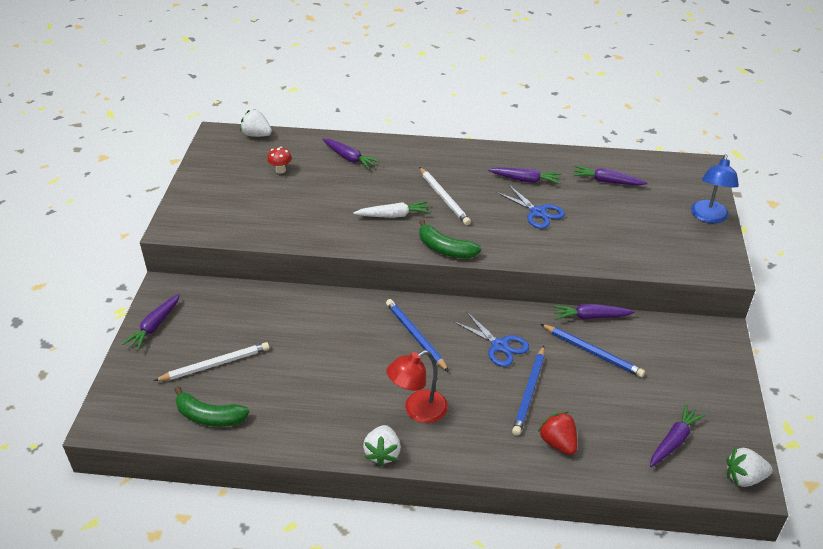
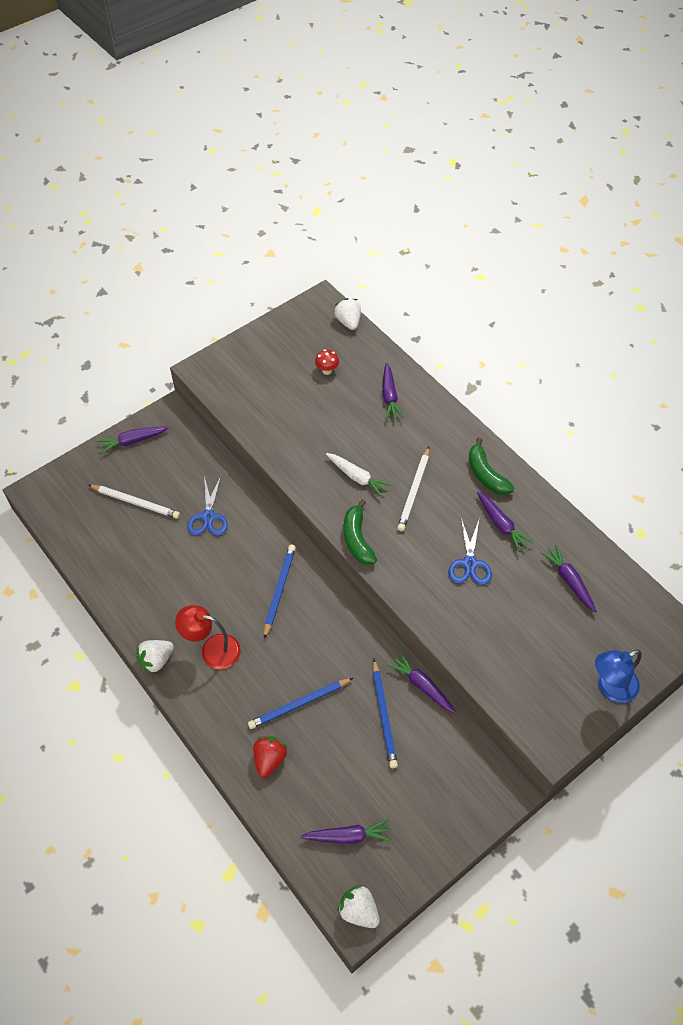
camera: 45 degrees right, 15 degrees up
(209, 416) = (92, 540): green banana -> green banana (486, 474)
(500, 346) = (325, 650): blue scissors -> blue scissors (208, 517)

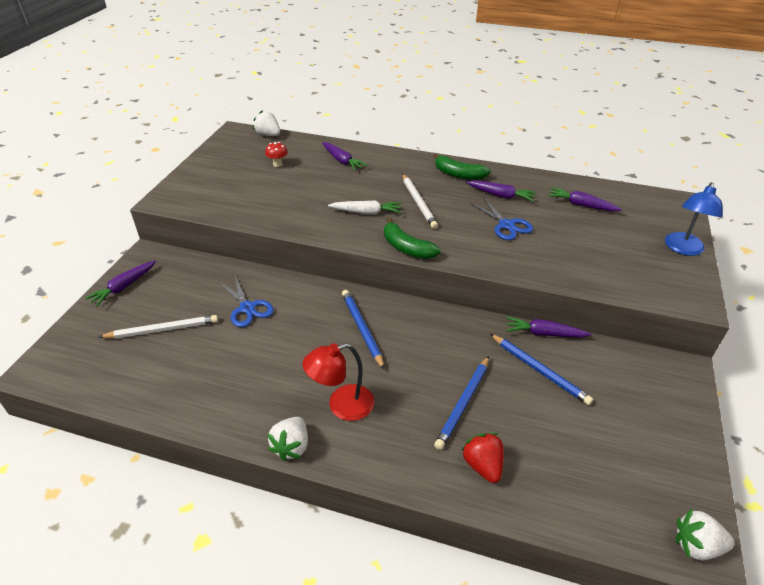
camera: 35 degrees left, 15 degrees down
(348, 836) = (615, 485): purple carrot -> none

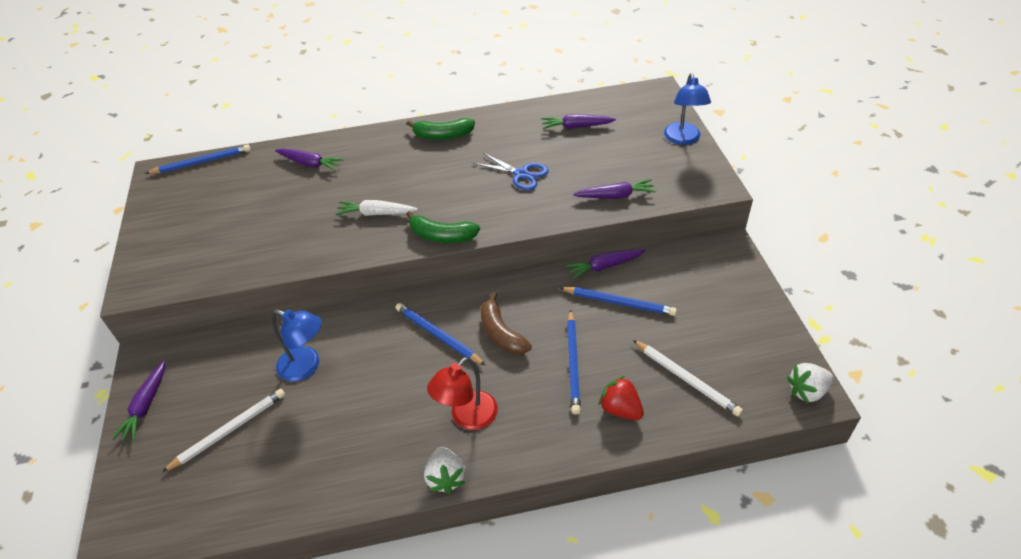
camera: 25 degrees left, 5 degrees up
(247, 308) = (306, 367): blue scissors -> blue lamp
(268, 135) = (201, 162): white strawberry -> blue pencil
(278, 164) = (239, 194): red mushroom -> none
(366, 212) = (376, 213): white carrot -> white carrot turned 150 degrees counterclockwise
(415, 350) = (501, 333): none -> brown banana
(418, 202) = (422, 182): white pencil -> white pencil (686, 379)
(501, 195) = (497, 144): purple carrot -> purple carrot (615, 196)

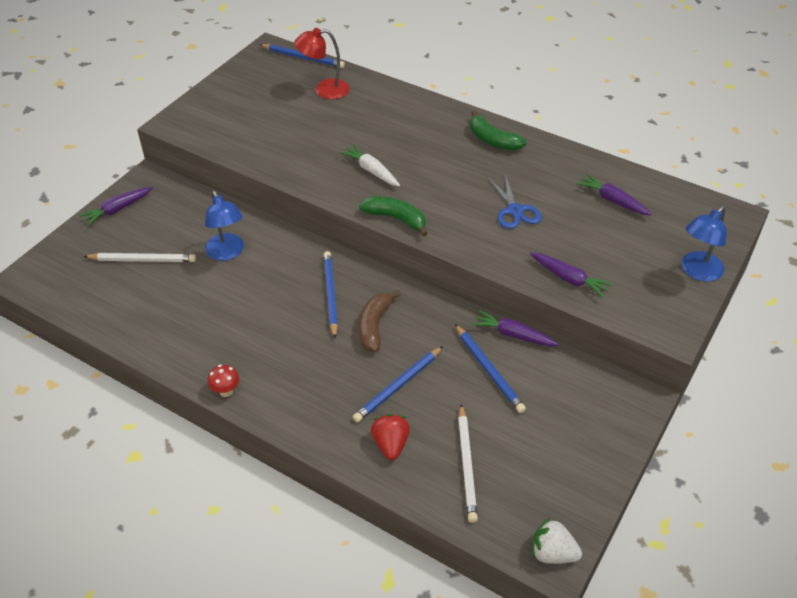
camera: 40 degrees right, 0 degrees up
(310, 164) = (371, 103): purple carrot -> none
(442, 236) = (396, 219): green banana -> green banana turned 150 degrees clockwise
(446, 477) = (226, 391): white strawberry -> red mushroom
(467, 417) = (283, 364): red lamp -> red lamp (324, 90)

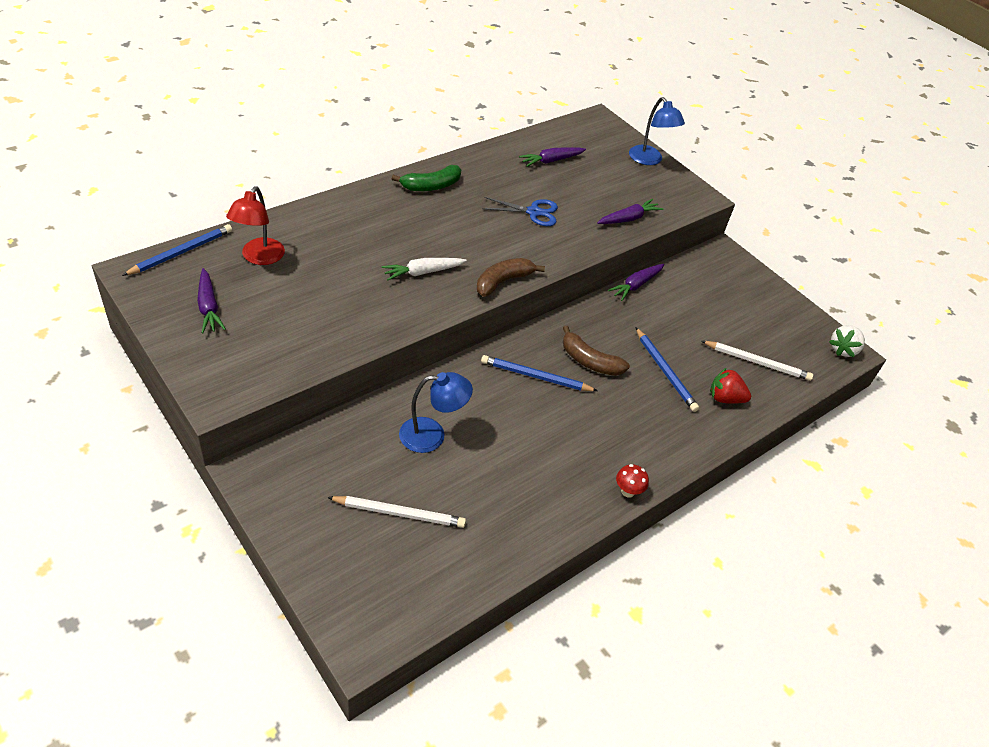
camera: 75 degrees left, 0 degrees up
(117, 209) = (290, 516): purple carrot -> purple carrot (209, 307)
(142, 260) = (399, 513): white pencil -> white pencil turned 75 degrees clockwise
(396, 219) = (503, 282): green banana -> brown banana
(489, 370) = (668, 313): blue pencil -> none

